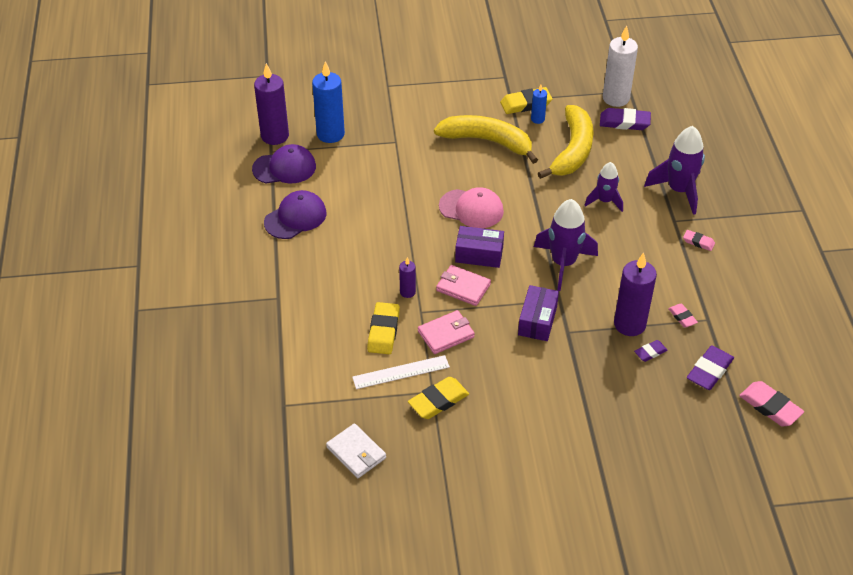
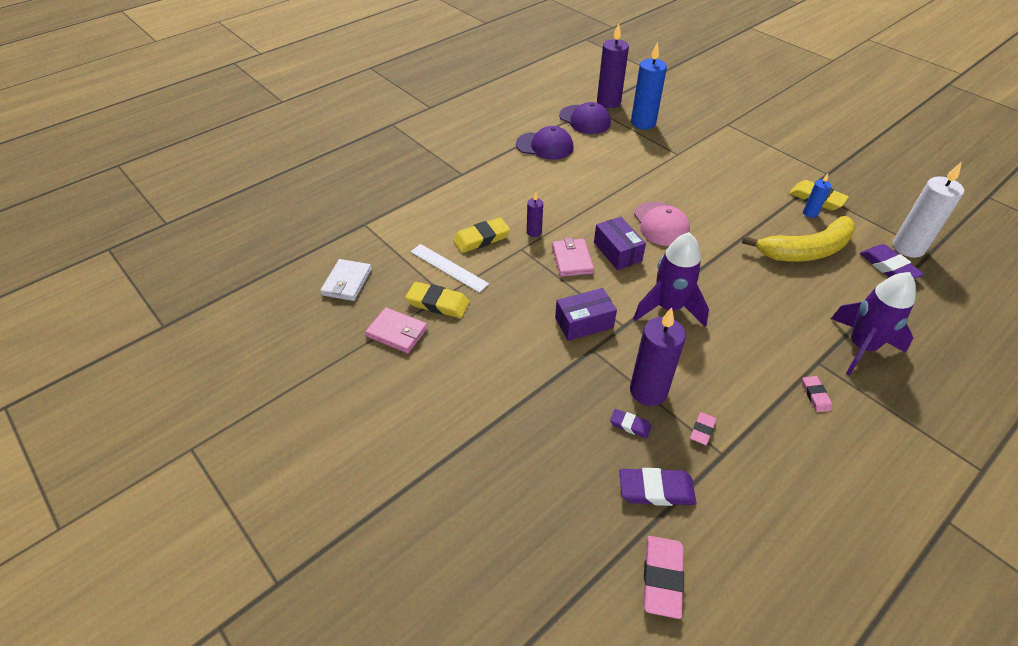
camera: 55 degrees right, 0 degrees up
(446, 334) = (512, 274): pink wallet -> pink wallet (397, 332)
(487, 141) = (744, 198): yellow banana -> none
(604, 201) = (776, 300): purple rocket -> none

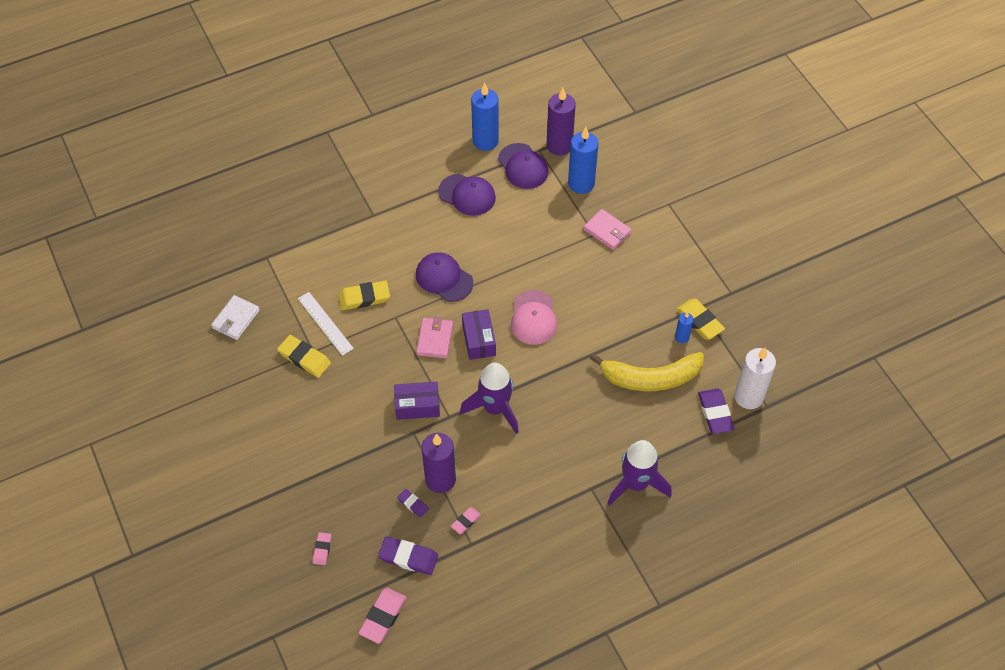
camera: 15 degrees right, 10 degrees up
(397, 332) = (263, 379): pink wallet -> pink wallet (607, 231)
(534, 232) = (414, 301): purple candle -> none
(542, 109) = (485, 141): none -> blue candle
(555, 209) = (444, 278): none -> purple cap
(815, 395) = (570, 516): pink eraser -> pink eraser (322, 549)

